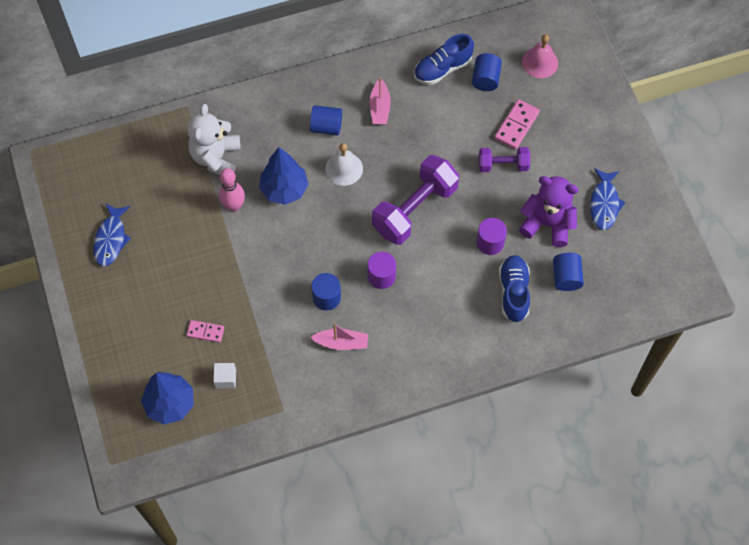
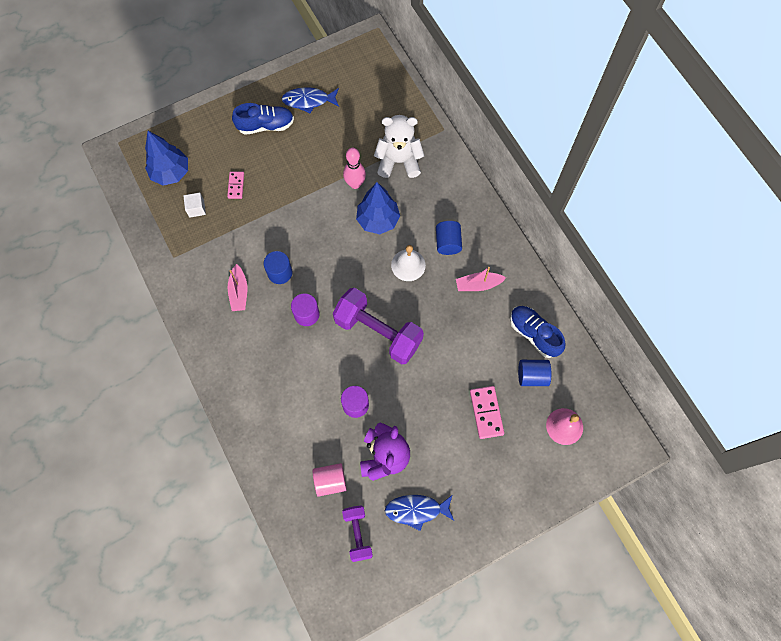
camera: 80 degrees right, 5 degrees up
(503, 165) = (440, 405): purple dumbbell -> purple dumbbell (357, 534)
(513, 292) = (307, 433): blue shoe -> blue shoe (265, 125)
(516, 125) = (486, 412): pink domino -> pink domino turned 60 degrees clockwise
(566, 277) = (330, 481): blue cylinder -> pink cylinder

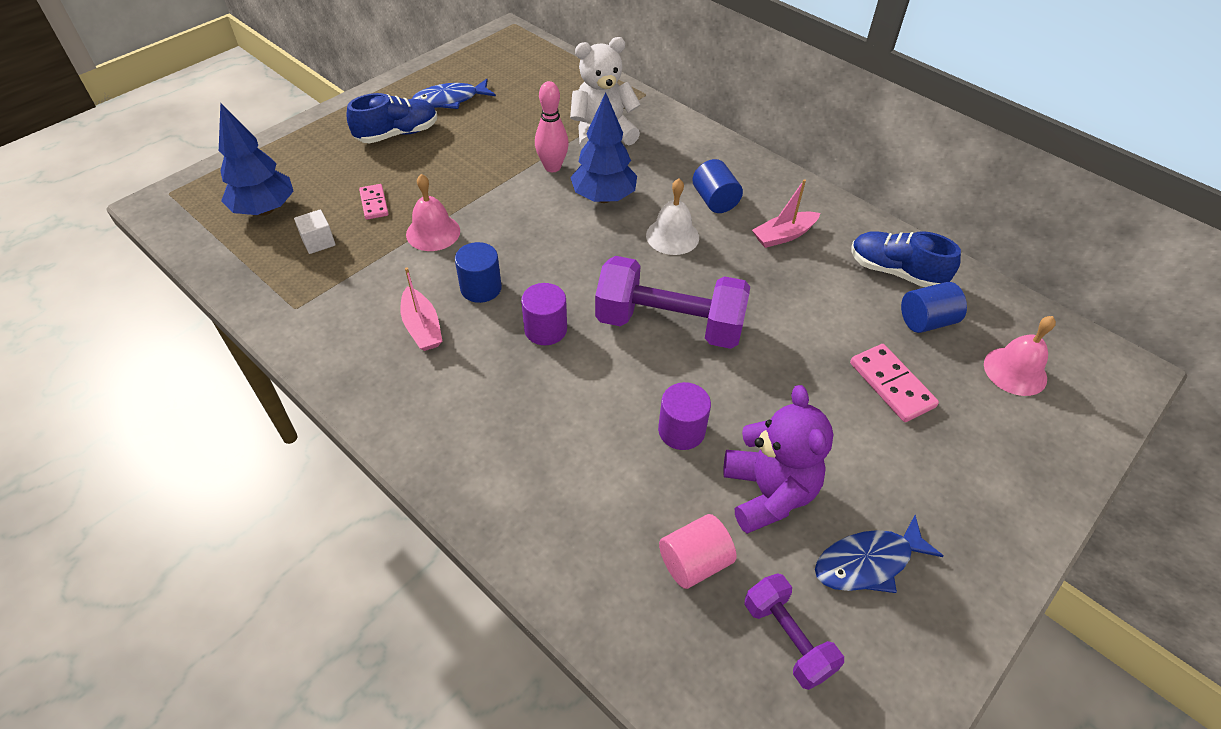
camera: 20 degrees left, 20 degrees down
(264, 220) = (433, 232): none -> pink bell

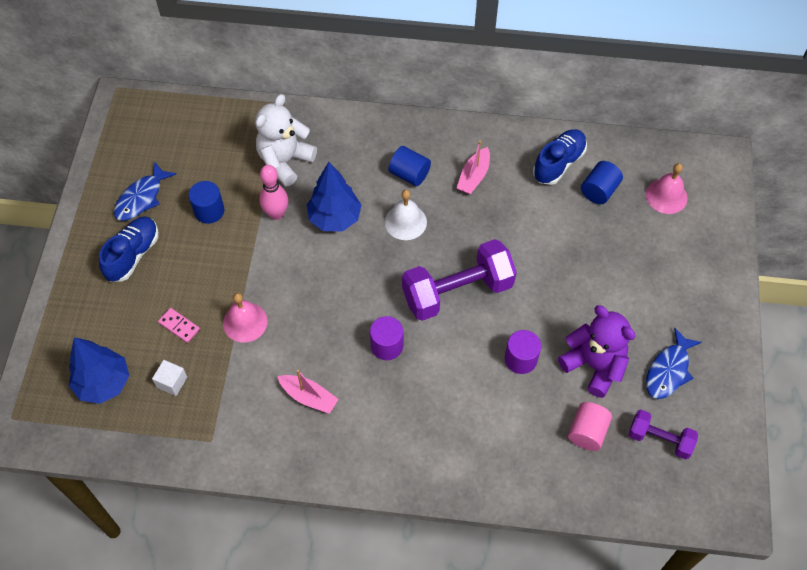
camera: 35 degrees left, 10 degrees up
(481, 288) = (318, 343): blue cylinder -> blue cylinder (209, 211)
(891, 385) = (609, 250): pink domino -> none
(895, 272) = (558, 163): blue shoe -> blue shoe turned 135 degrees clockwise

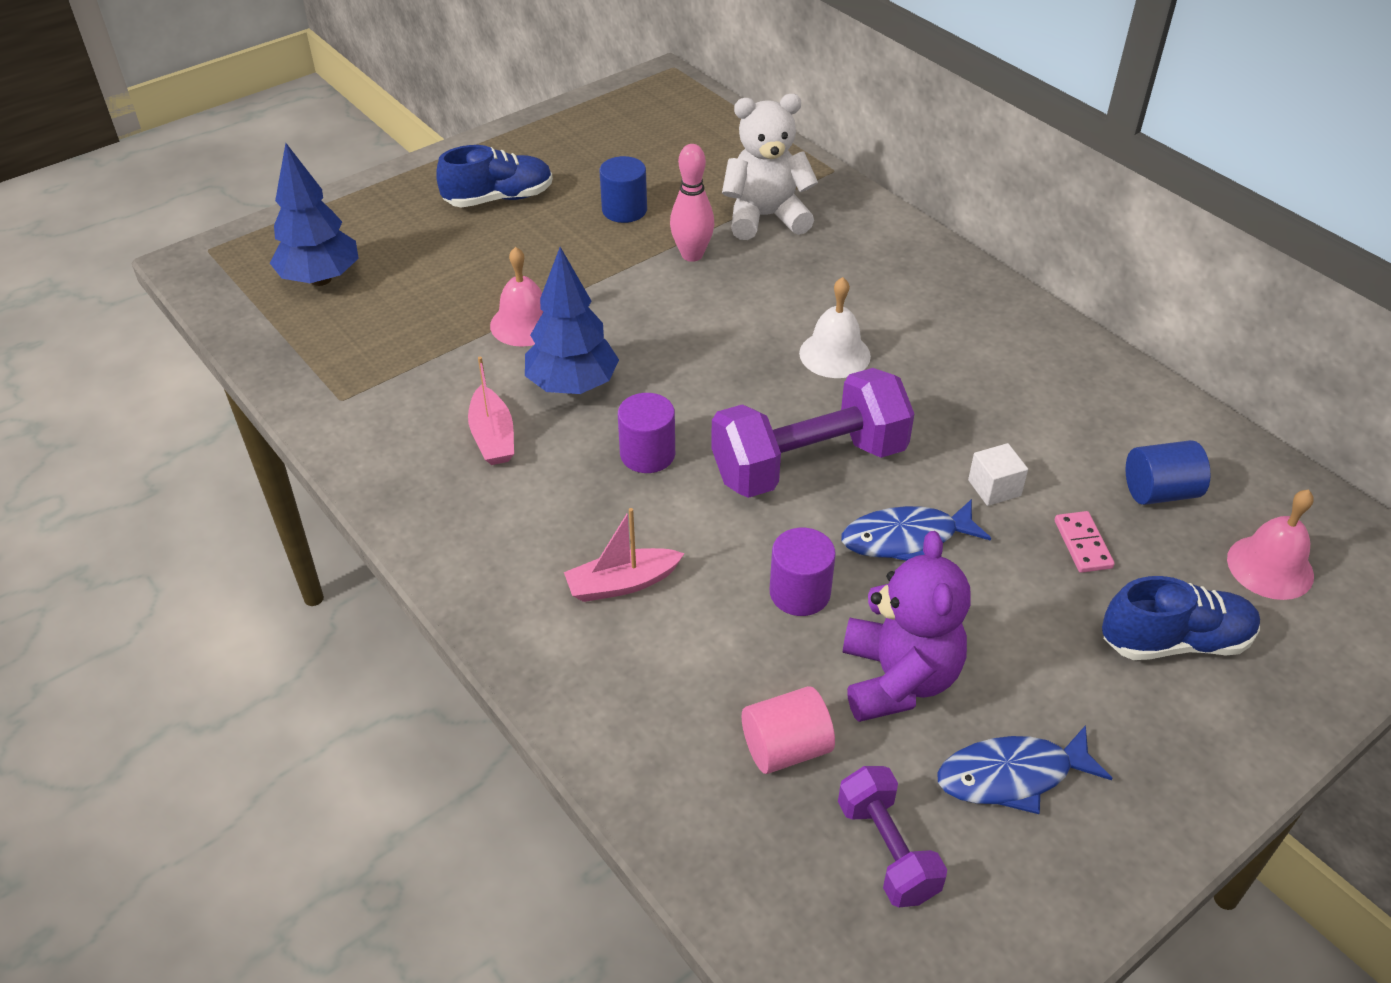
camera: 45 degrees right, 15 degrees down
(141, 198) = (573, 160): blue fish -> blue fish (906, 538)
(172, 382) = (380, 323): white cube -> white cube (994, 488)
(179, 326) = (456, 282): pink domino -> pink domino (1082, 544)
(335, 218) = (752, 299): blue tree -> blue tree (572, 386)
(409, 174) = (900, 314): blue cylinder -> none
(457, 292) = (809, 463): purple dumbbell -> purple dumbbell turned 45 degrees counterclockwise
(474, 176) = (985, 366): pink boat -> pink boat (622, 584)
(558, 163) = (1131, 426): blue shoe -> blue shoe (1175, 641)

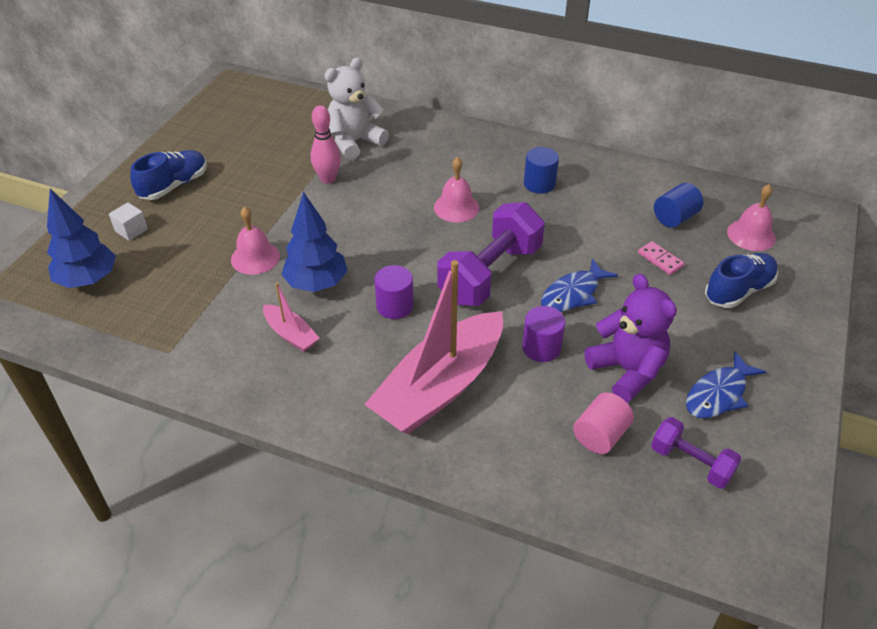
camera: 30 degrees left, 0 degrees up
(622, 584) = (440, 387): pink boat -> pink boat, size x2.24
(624, 210) = (264, 166): blue cylinder -> blue cylinder (539, 184)
(834, 354) = (456, 207): white bell -> pink bell
(994, 488) = (595, 248): white cube -> white cube (131, 230)

